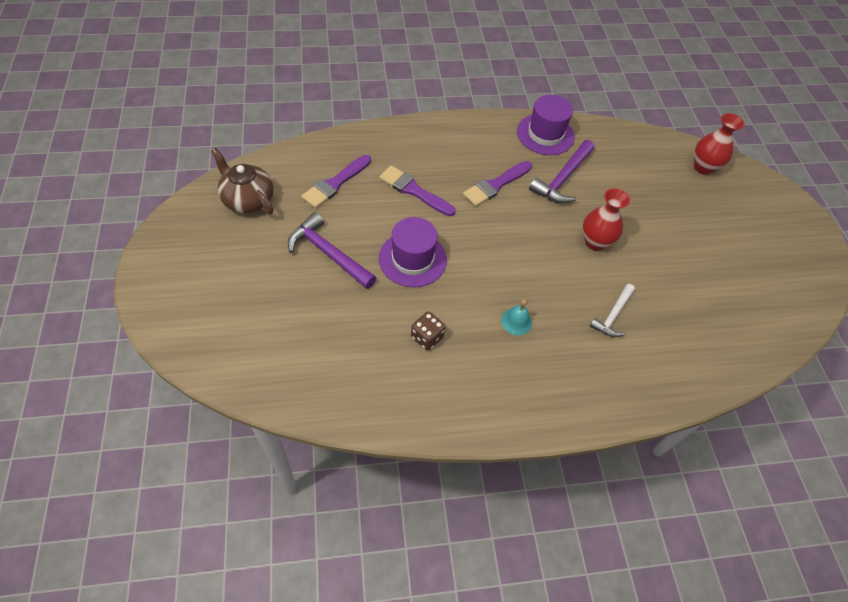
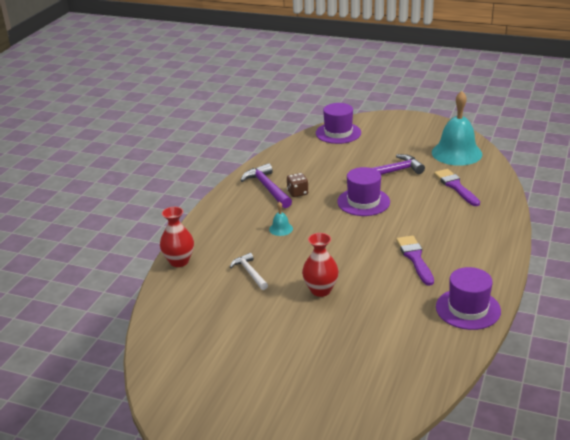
camera: 125 degrees right, 25 degrees down
(227, 354) = (338, 133): none -> purple hat
(247, 200) = (456, 153): brown teapot -> turquoise bell
(414, 191) = (430, 217): purple brush -> none
(563, 179) = (402, 298): purple hammer -> purple hammer (267, 188)
(703, 167) = (365, 409): red vase -> red vase (179, 261)

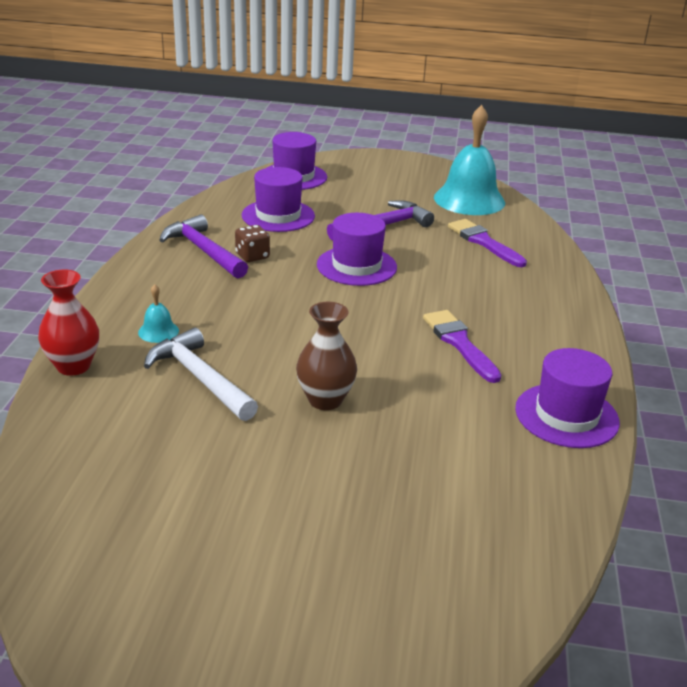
camera: 15 degrees left, 0 degrees up
(250, 273) = (200, 378): white hammer -> white hammer, size x1.56
(281, 229) = (237, 308): turquoise bell -> turquoise bell (158, 331)
(320, 290) = (325, 400): red vase -> brown vase
(321, 163) = (278, 216): none -> purple hat

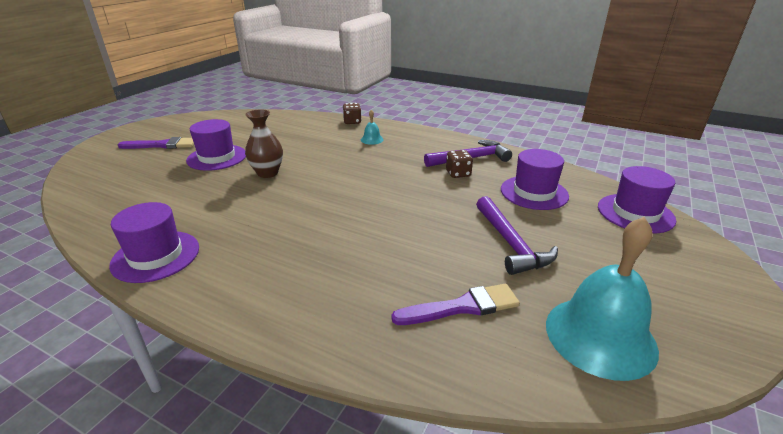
camera: 110 degrees right, 0 degrees up
(73, 366) = (352, 122): red vase -> brown dice
(200, 378) = (318, 145): white hammer -> none
(356, 266) = (428, 213): purple hat -> purple hat (217, 157)
(459, 343) = (283, 233): purple brush -> purple brush (162, 145)

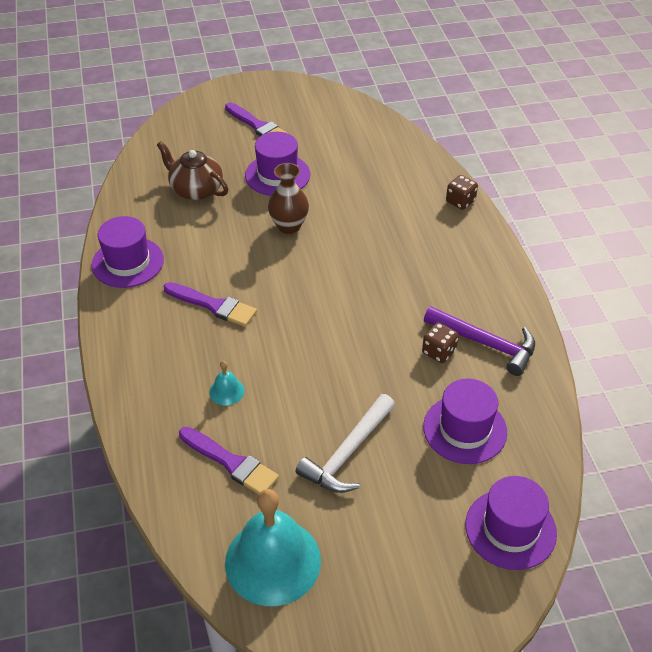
camera: 50 degrees right, 15 degrees up
(158, 190) = (196, 189): none -> brown teapot
(281, 235) = (213, 305): none -> purple brush
(372, 139) = (436, 244): turquoise bell -> turquoise bell (226, 391)
(510, 243) = (348, 453): purple hammer -> white hammer

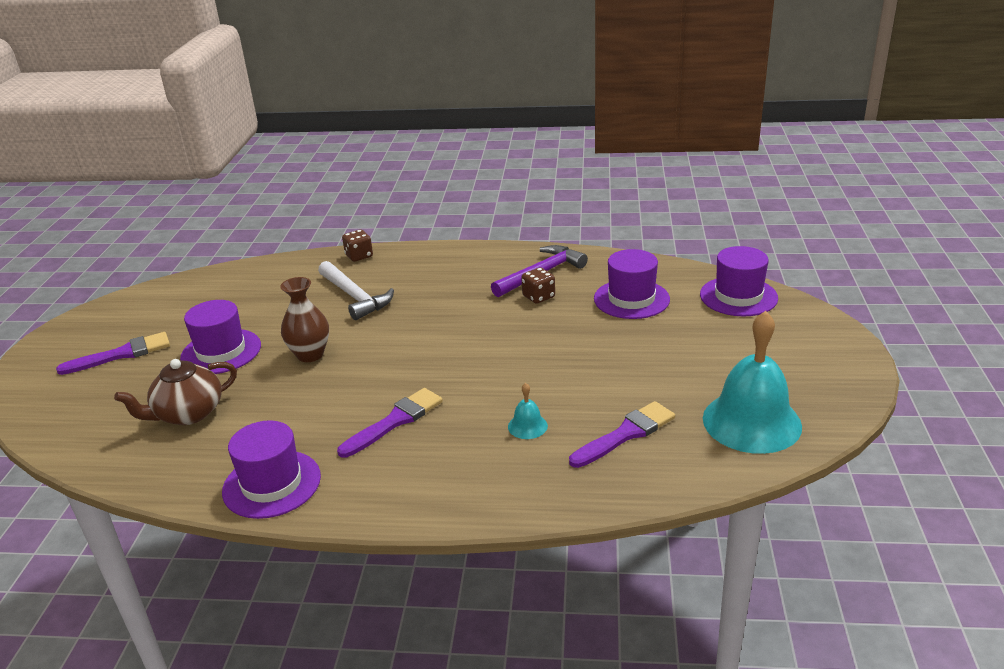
camera: 70 degrees left, 15 degrees down
(348, 453) = (637, 361): white hammer -> white hammer (355, 297)

